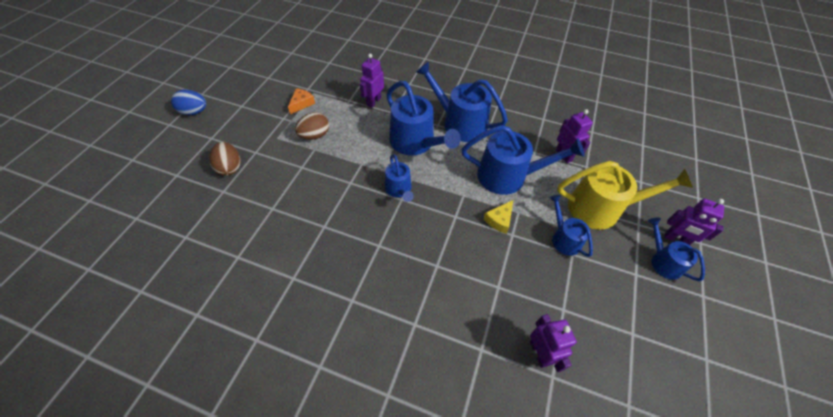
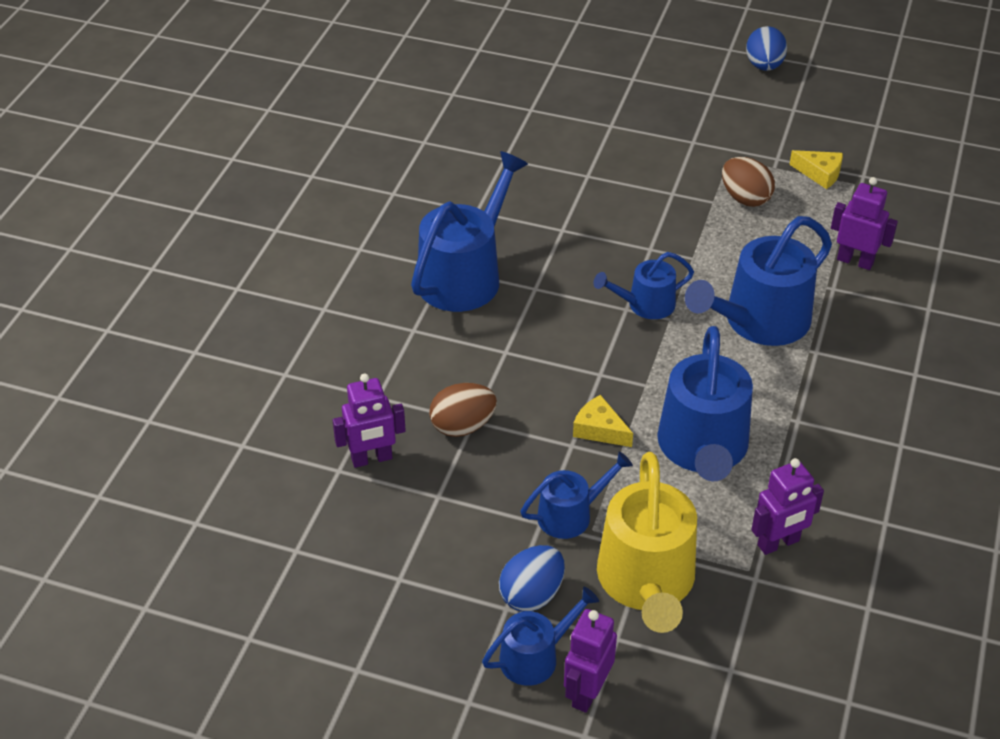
camera: 90 degrees right, 10 degrees down
(230, 167) = (656, 123): brown egg -> brown egg (462, 426)
(301, 104) = (820, 173): orange cheese -> yellow cheese
(460, 123) = (829, 384): blue watering can -> blue watering can (465, 275)
(623, 261) = (532, 595): none -> blue egg

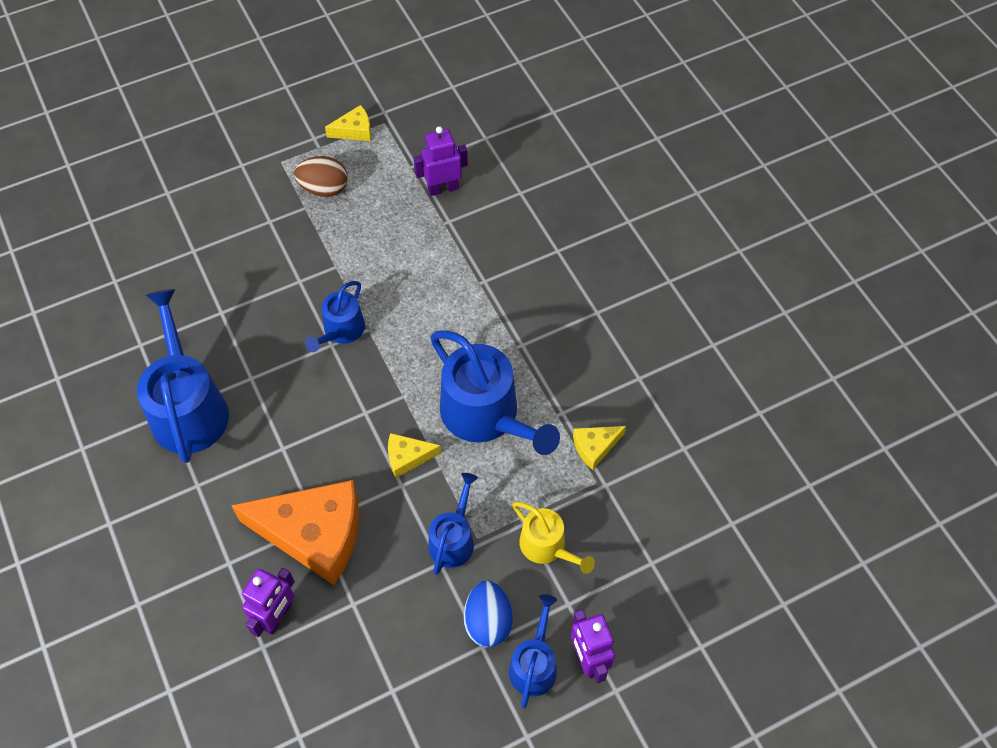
camera: 45 degrees left, 15 degrees up
(462, 426) = (314, 534): brown egg -> orange cheese
(646, 582) = (547, 546): yellow watering can -> yellow watering can, size x0.55
(759, 321) = (428, 285): blue watering can -> none
(764, 66) = (229, 61): blue egg -> none
(778, 543) = (595, 447): purple robot -> yellow cheese

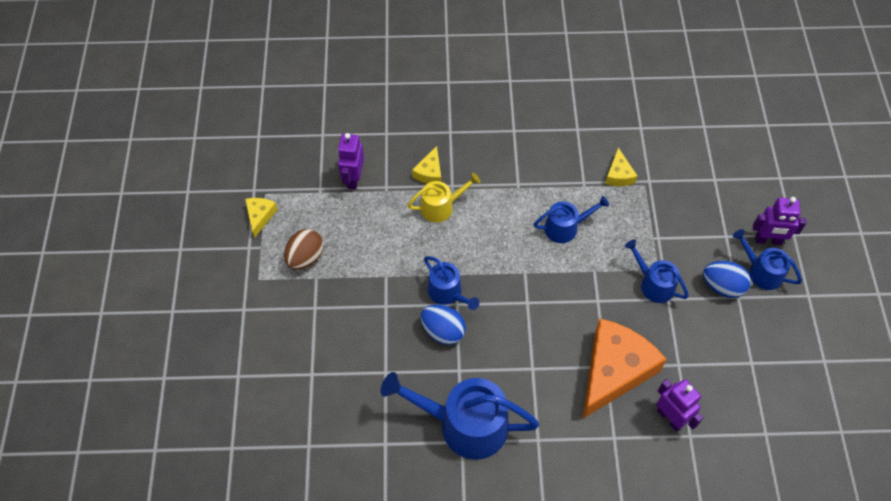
camera: 65 degrees left, 0 degrees up
(291, 345) = (443, 331): none -> blue egg
(408, 457) = (577, 288): yellow cheese -> yellow cheese (429, 172)
(486, 415) = (565, 227): blue watering can -> blue watering can, size x0.55
(547, 546) = (681, 231): yellow watering can -> yellow watering can (441, 207)

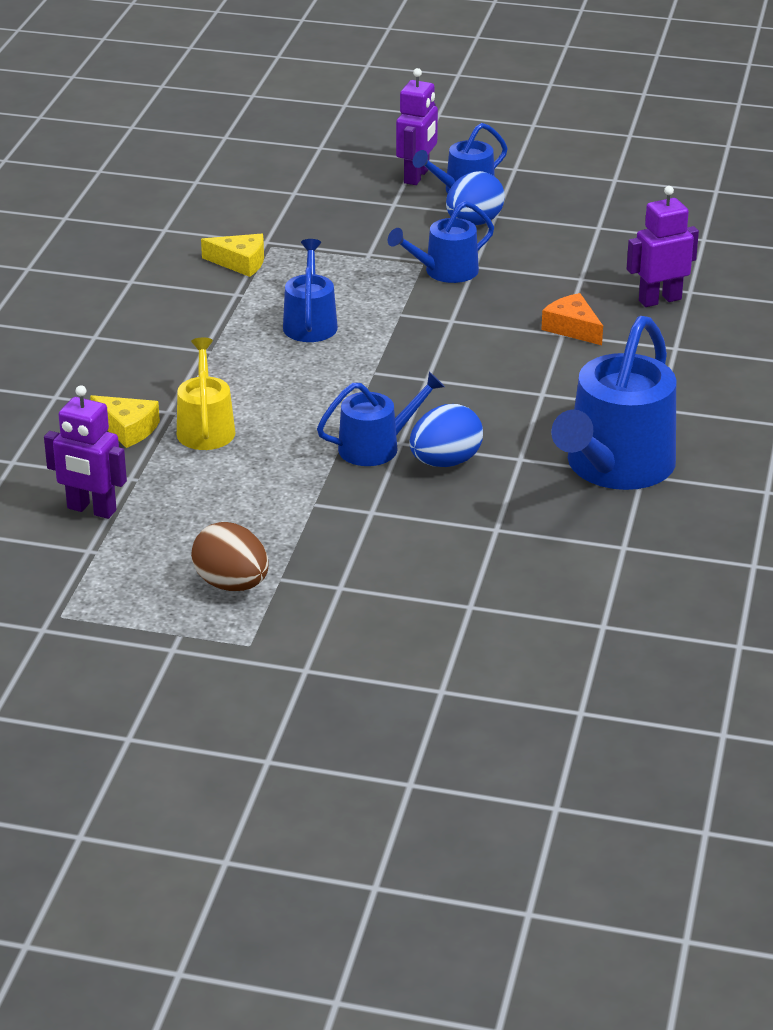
camera: 75 degrees left, 25 degrees down
(260, 216) = (110, 627): yellow cheese -> none
(614, 371) = (572, 328): orange cheese -> orange cheese, size x0.45

